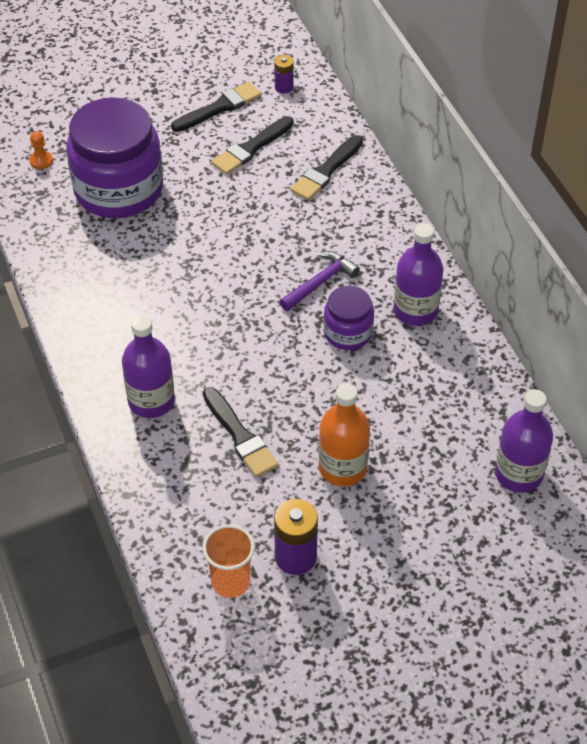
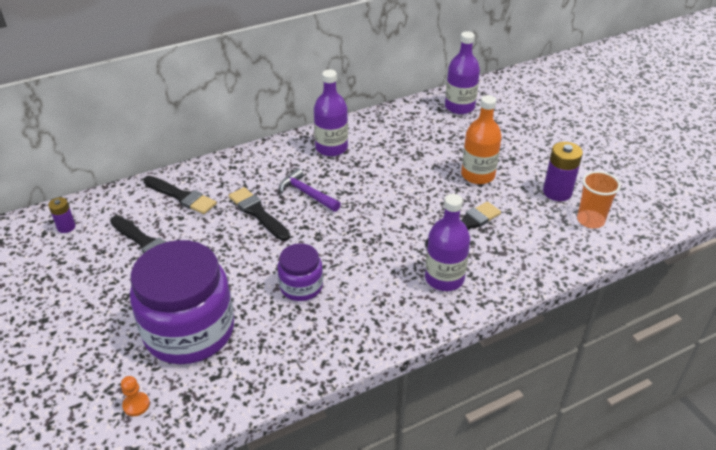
camera: 95 degrees left, 10 degrees down
(219, 107) = (83, 268): black brush -> black brush (258, 213)
(348, 332) = (356, 177): purple jar -> purple jar (301, 286)

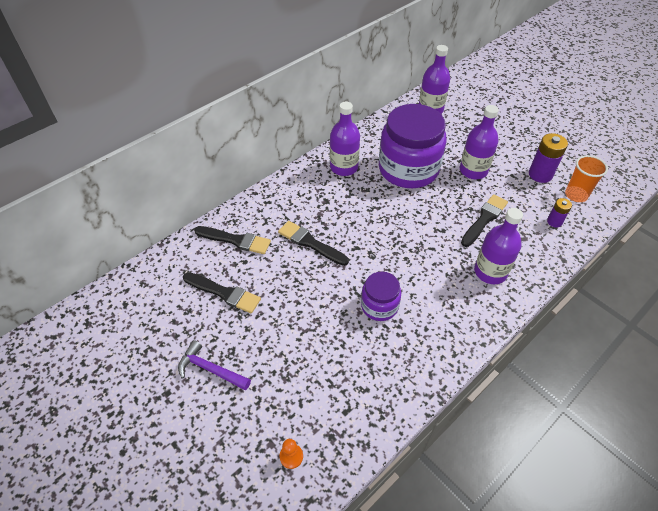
camera: 15 degrees left, 10 degrees up
(66, 227) = (143, 293): purple battery -> purple battery (554, 222)
(189, 331) = (304, 371): purple jar -> purple jar (408, 169)
(307, 193) = (343, 215): purple hammer -> purple hammer (211, 369)
(478, 175) = (473, 171): orange bottle -> purple bottle

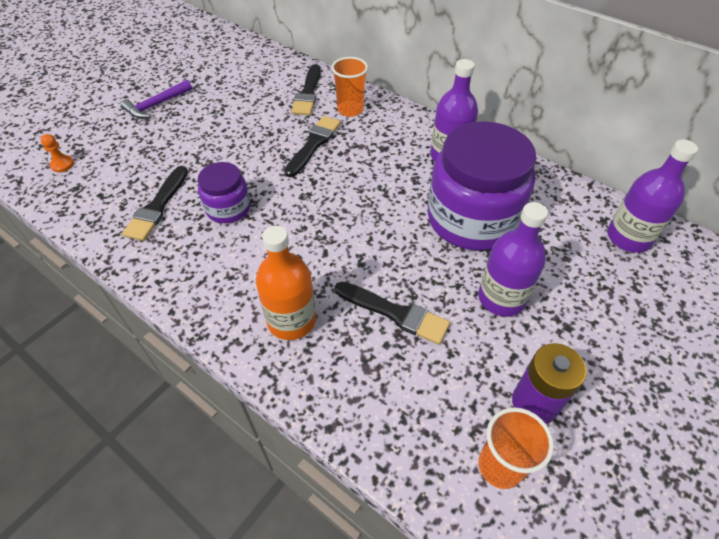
camera: 80 degrees right, 0 degrees up
(211, 369) = (156, 105): purple hammer -> purple hammer turned 150 degrees counterclockwise
(224, 293) = (240, 98): black brush -> black brush (157, 207)
(270, 214) = (350, 110): none -> orange cup
(490, 272) = (291, 320): purple bottle -> orange bottle
(554, 222) = (416, 419): purple battery -> none

